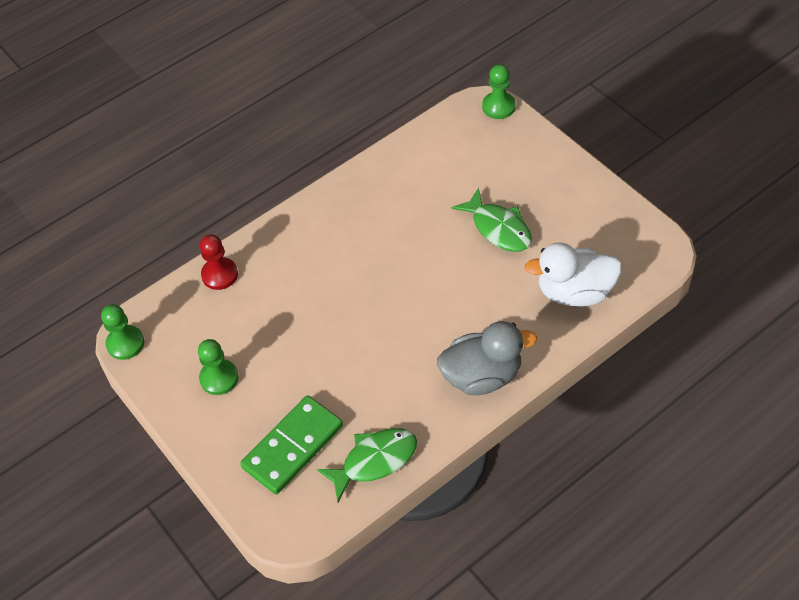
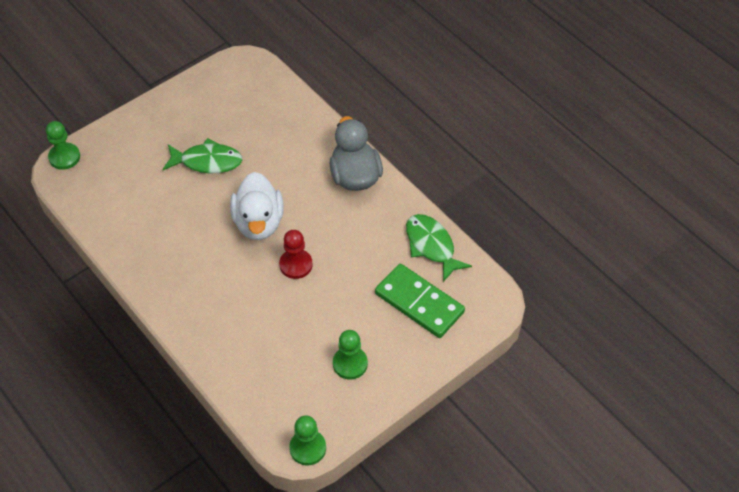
camera: 95 degrees left, 0 degrees up
(219, 275) = (233, 373): red pawn -> red pawn (296, 265)
(498, 228) = (207, 161): green fish -> green fish turned 45 degrees clockwise
(574, 292) = (279, 116): white duck -> white duck (259, 222)

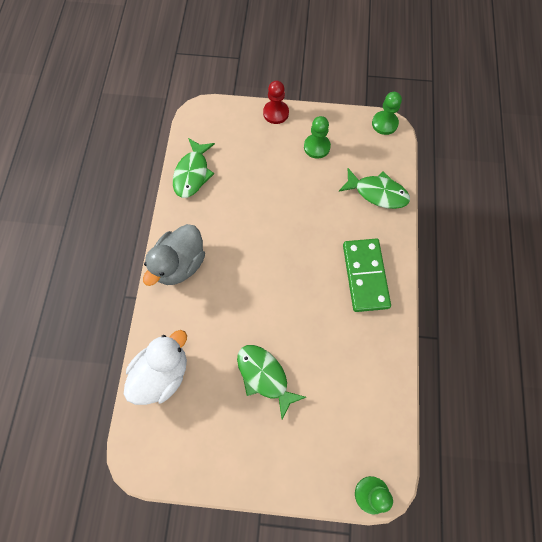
camera: 135 degrees left, 15 degrees up
(248, 367) = (377, 193): none -> green fish
(259, 222) = (278, 287): white duck -> white duck (162, 374)
(296, 265) = (285, 234): red pawn -> red pawn (276, 113)
(419, 303) = (241, 147): green domino -> green domino (365, 276)

